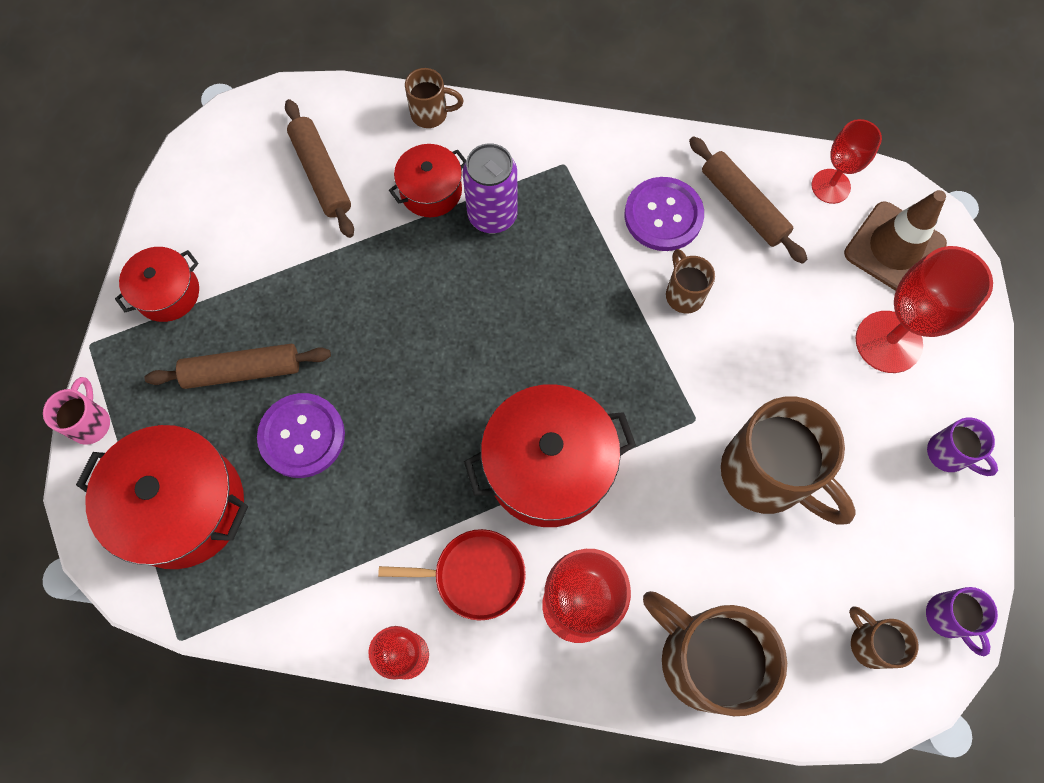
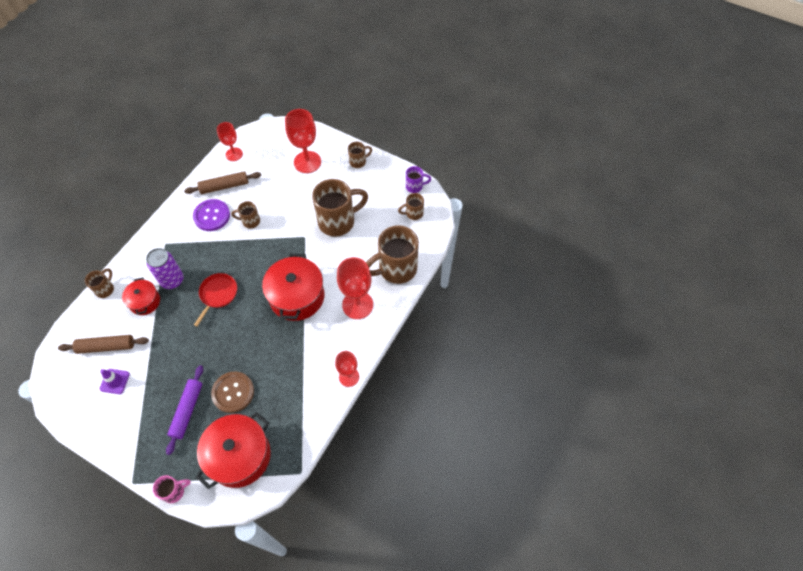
camera: 70 degrees left, 10 degrees down
(91, 422) = (174, 491): pink mug -> pink mug turned 135 degrees clockwise
(168, 293) = (126, 436): red pot -> none
(242, 370) = (187, 411): brown rolling pin -> purple rolling pin
(261, 221) = (115, 381): none -> purple traffic cone
(302, 436) = (233, 392): purple button -> brown button
(474, 575) = (328, 339): red pan -> red pan (218, 294)
(894, 248) = (272, 145): brown traffic cone -> none
(949, 454) = (358, 161): purple mug -> brown mug

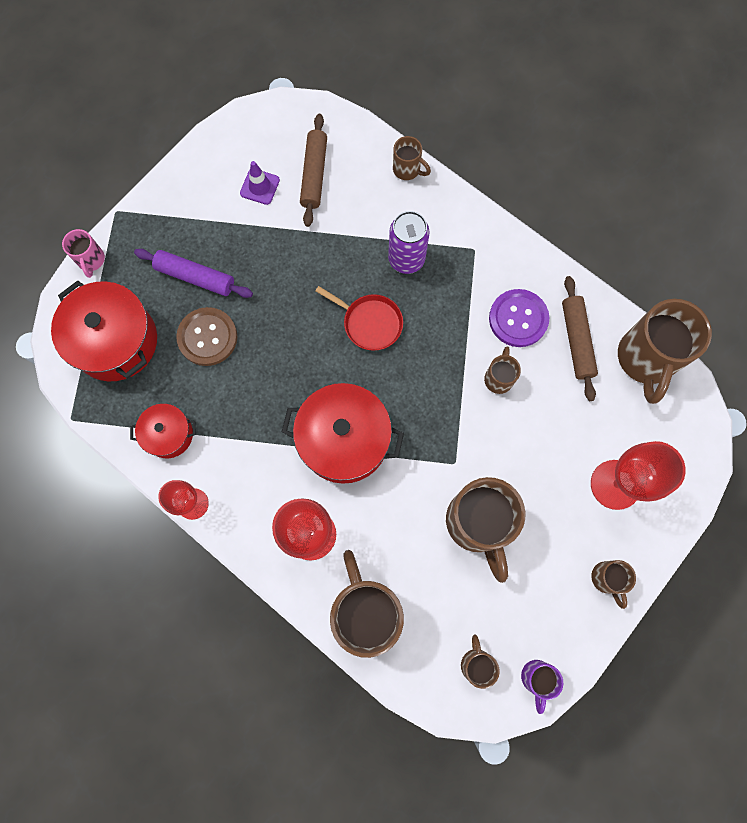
camera: 100 degrees right, 15 degrees up
(145, 301) = (377, 222): red pot -> red pot (169, 434)
(234, 154) = (645, 359): red goblet -> brown mug

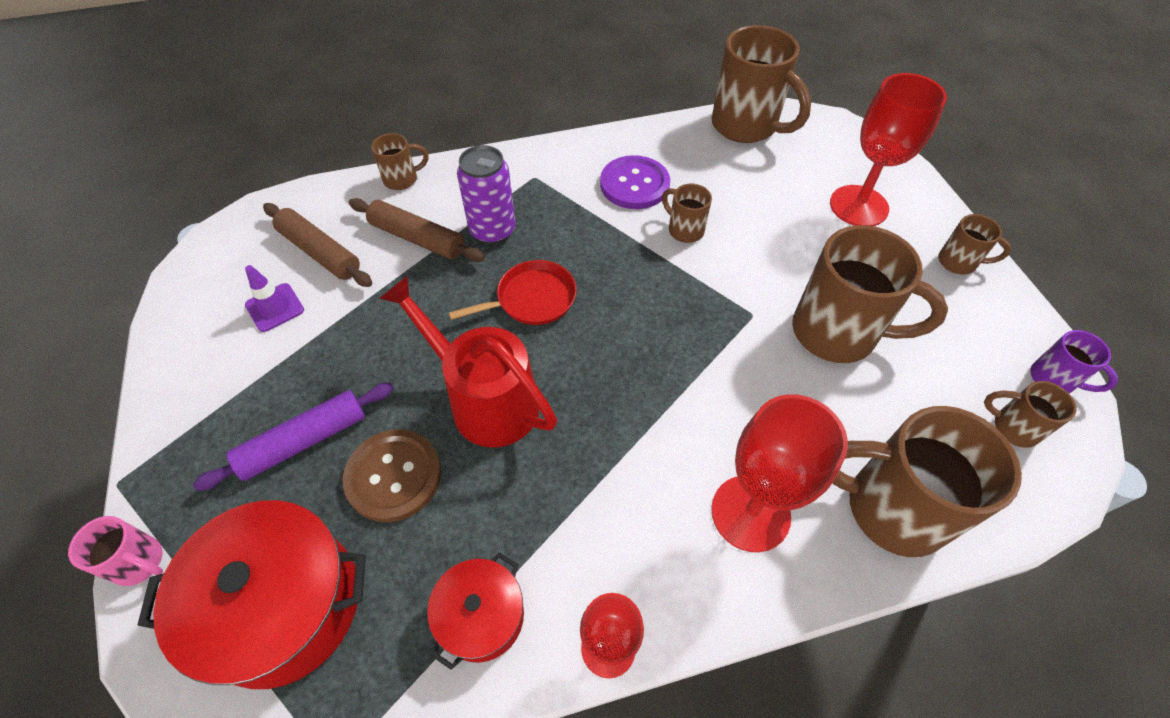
camera: 55 degrees left, 20 degrees down
(282, 347) = (484, 399): none -> red watering can
(344, 440) = (650, 403): red pot -> none
(576, 341) = (691, 158): brown rolling pin -> brown rolling pin (417, 238)

